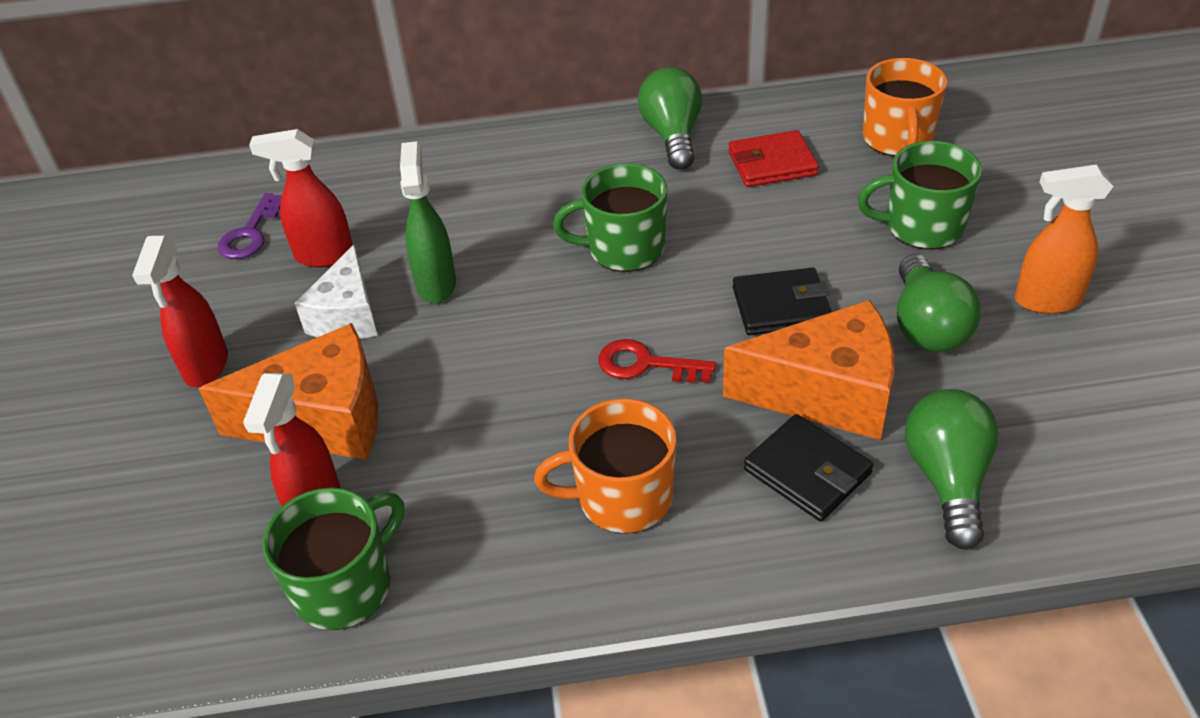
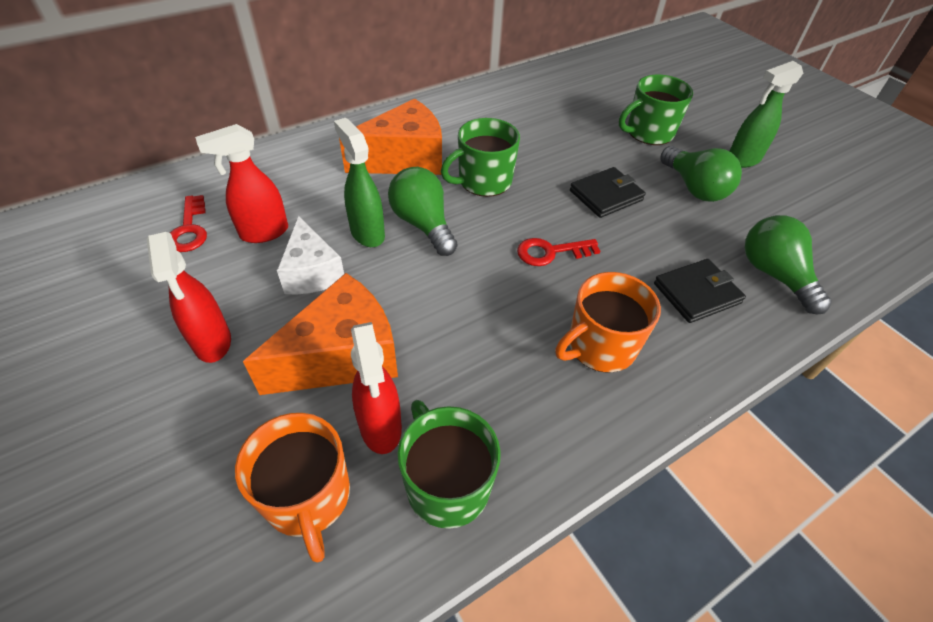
camera: 30 degrees left, 5 degrees up
(250, 233) = (189, 229): purple key -> red key
(345, 587) = (447, 484): green mug -> green mug turned 45 degrees counterclockwise
(672, 136) = (465, 106): green light bulb -> green light bulb (423, 224)
(772, 163) = (538, 112): red wallet -> none
(807, 471) = (697, 293): black wallet -> black wallet turned 45 degrees counterclockwise
(826, 393) = (671, 242): orange cheese -> orange cheese (404, 159)
(897, 139) = (598, 87): orange mug -> orange mug (308, 497)
(1046, 301) = (742, 160): orange spray bottle -> green spray bottle

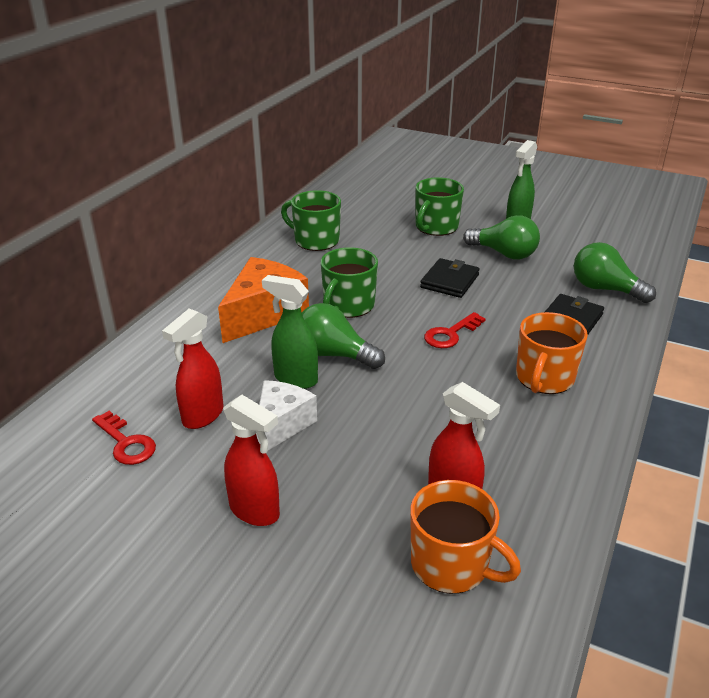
camera: 30 degrees left, 15 degrees down
(312, 272) = (281, 425): white cheese -> white cheese turned 105 degrees counterclockwise
(342, 356) = (373, 469): orange cheese -> none
(447, 484) = (534, 506): green mug -> green mug (315, 240)

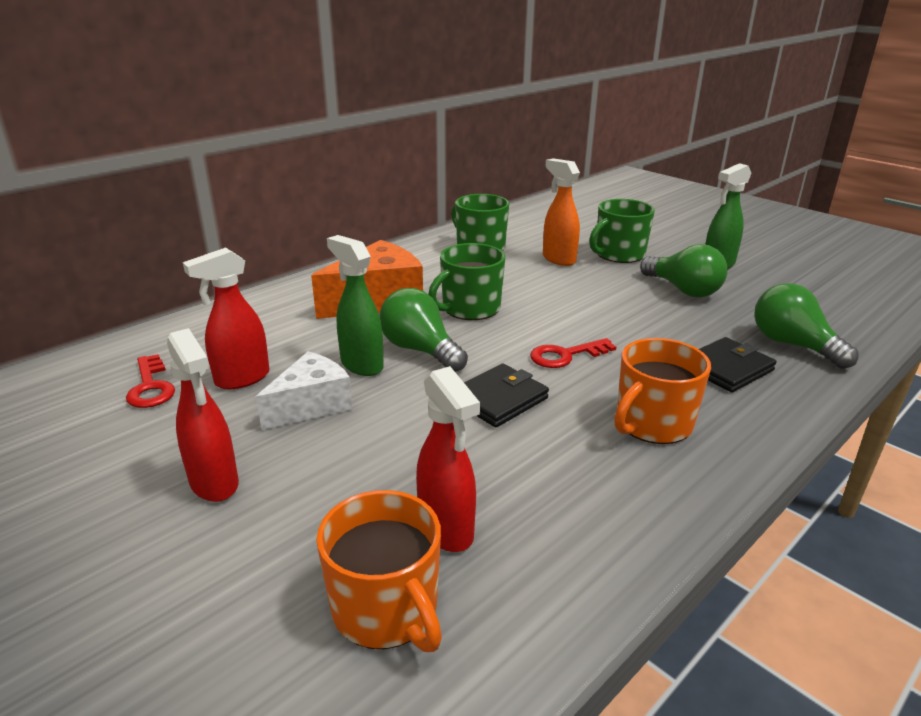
camera: 20 degrees right, 5 degrees down
(390, 241) = (558, 259): none -> orange spray bottle
(450, 281) = (600, 305): black wallet -> black wallet (499, 399)

